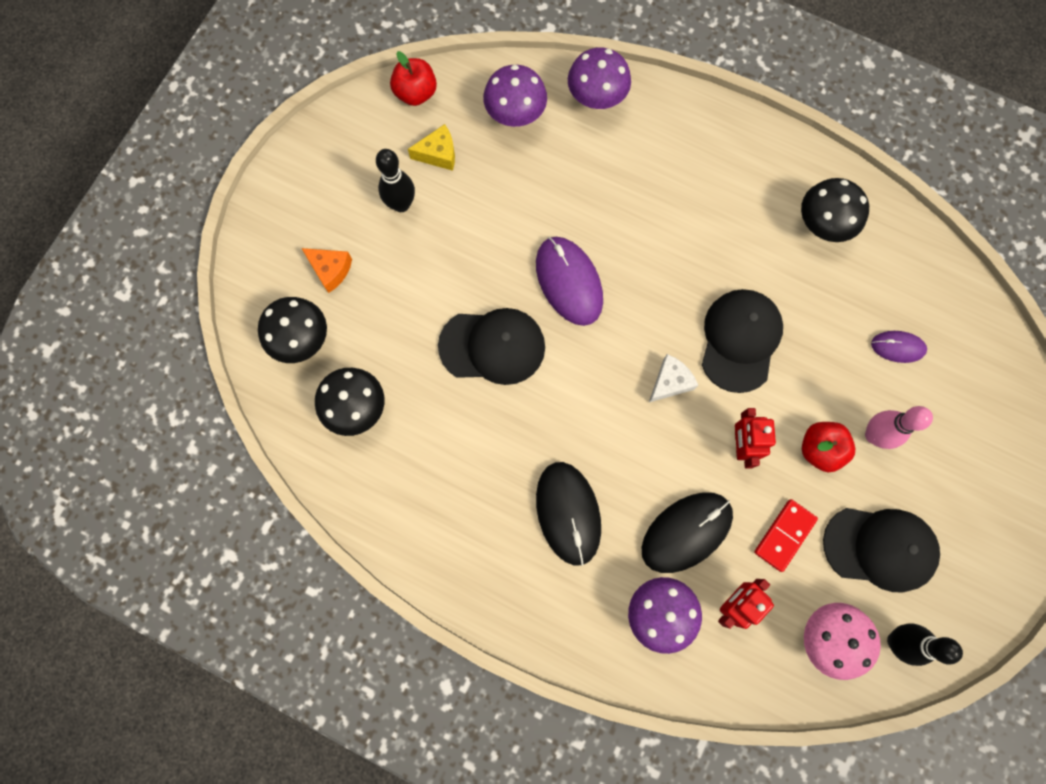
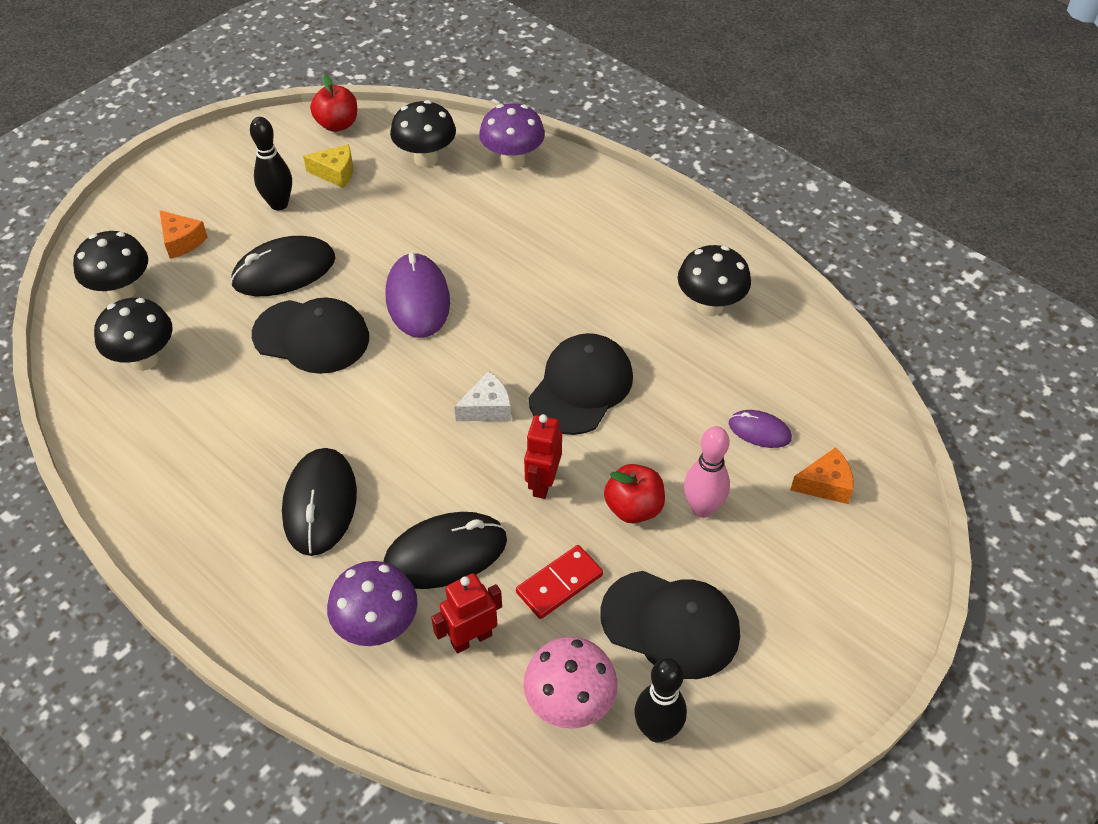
camera: 15 degrees right, 25 degrees down
(438, 280) = (284, 271): none -> black mouse
(515, 116) = (426, 159): purple mushroom -> black mushroom
(963, 386) = (825, 484): none -> orange cheese

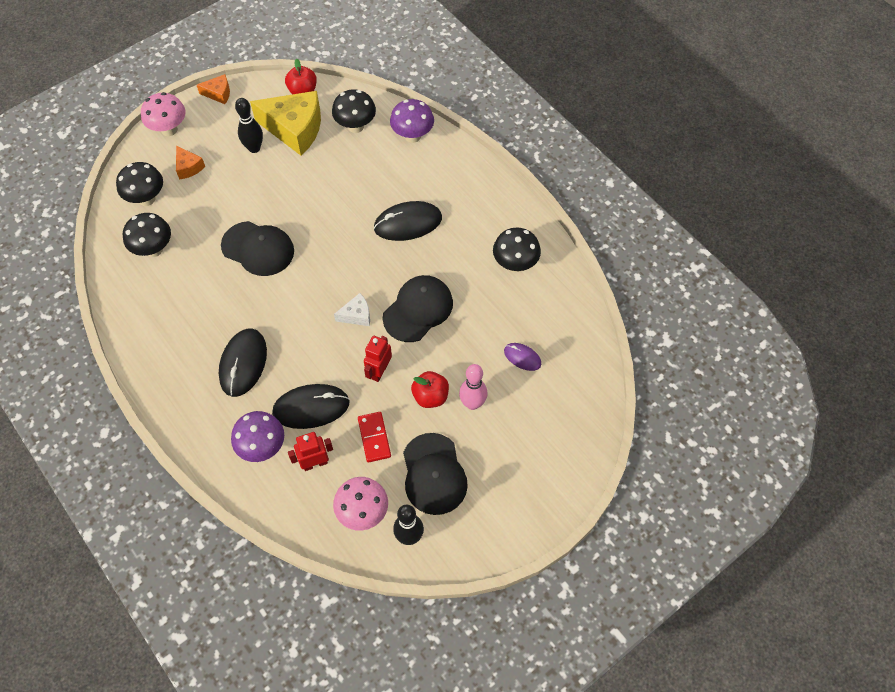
camera: 10 degrees right, 10 degrees up
(143, 196) = (169, 129): none -> pink mushroom
(284, 271) = (249, 198): black mouse -> black mouse (408, 223)
(335, 173) = (294, 129): yellow cheese -> yellow cheese, size x2.13
(417, 299) = (329, 231): purple mouse -> none
(559, 583) = (374, 438): red domino -> red domino turned 75 degrees counterclockwise
(670, 624) = (434, 474): black cap -> black cap turned 45 degrees clockwise
(825, 484) = (553, 400): orange cheese -> orange cheese (218, 93)

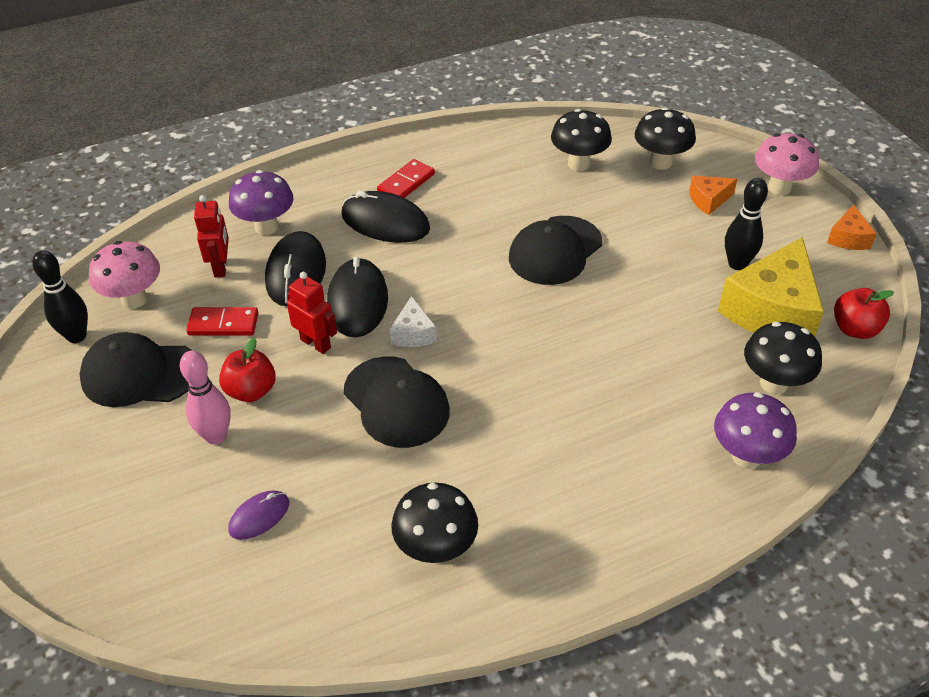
camera: 105 degrees right, 15 degrees down
(192, 361) = (406, 183): none -> red domino
(408, 223) = (559, 417): black mouse -> black mouse (357, 301)

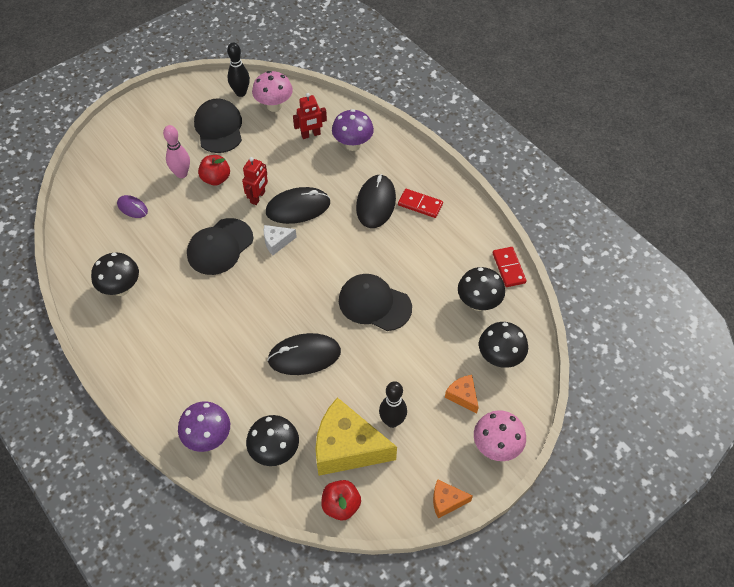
camera: 75 degrees right, 10 degrees up
(223, 324) = (264, 151): red domino -> red domino (508, 268)
(296, 272) = (315, 171): black mouse -> black mouse (304, 356)

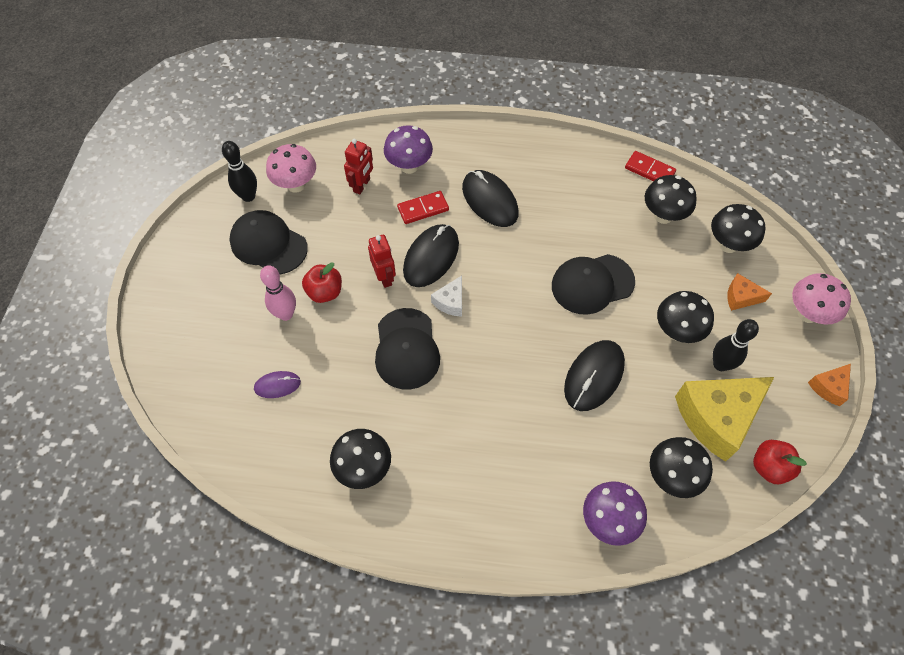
camera: 45 degrees left, 5 degrees up
(390, 377) = (677, 331): none -> black mushroom
(420, 204) = (525, 173): red domino -> red domino (423, 209)

